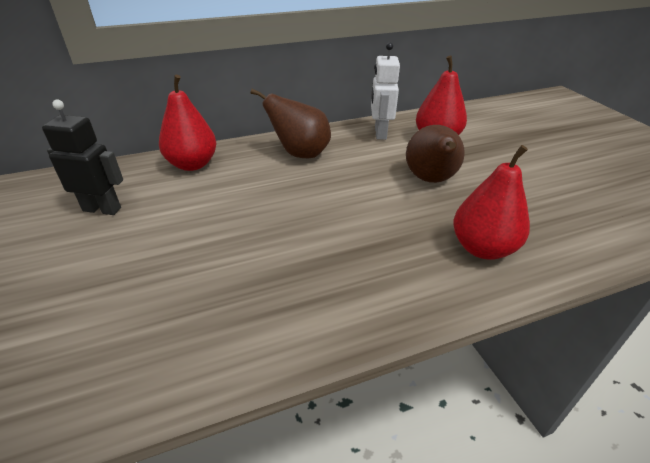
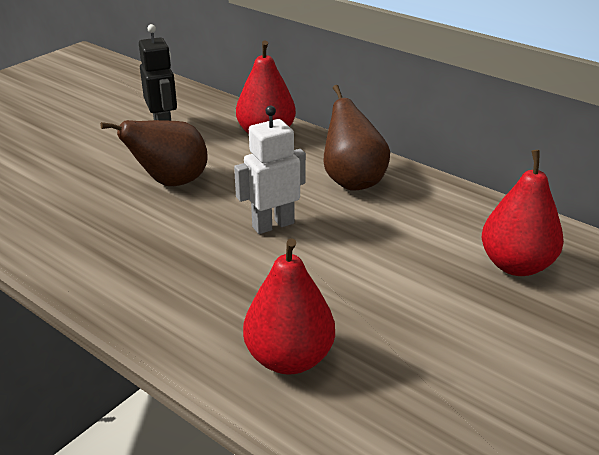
camera: 60 degrees right, 5 degrees down
(380, 133) = (470, 216): white robot -> white robot (273, 225)
(430, 180) = (399, 286): brown pear -> brown pear (170, 182)

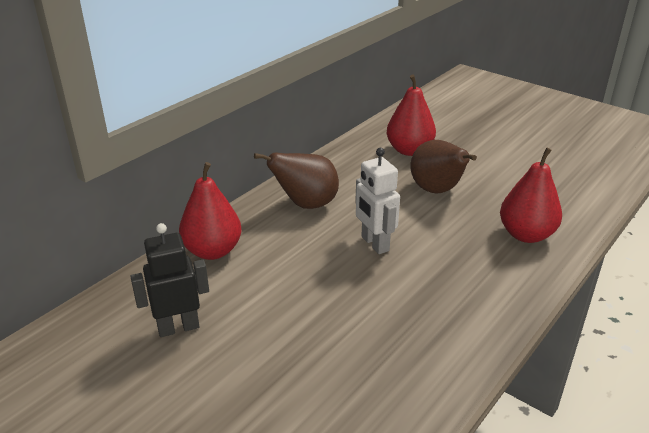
camera: 90 degrees left, 0 degrees up
(170, 182) = (304, 309): brown pear -> brown pear (437, 191)

